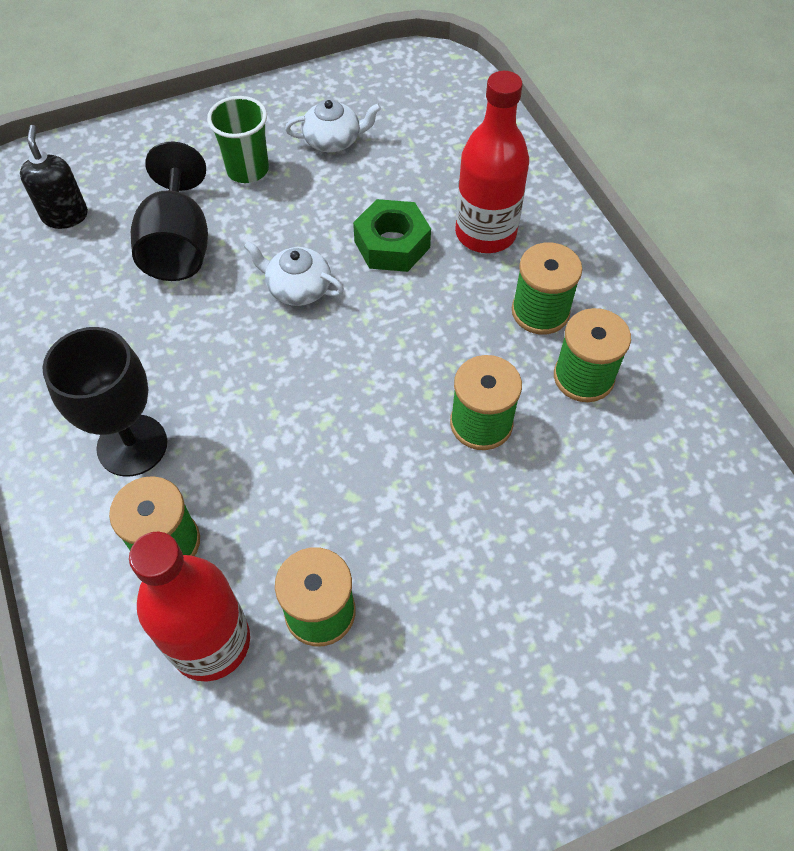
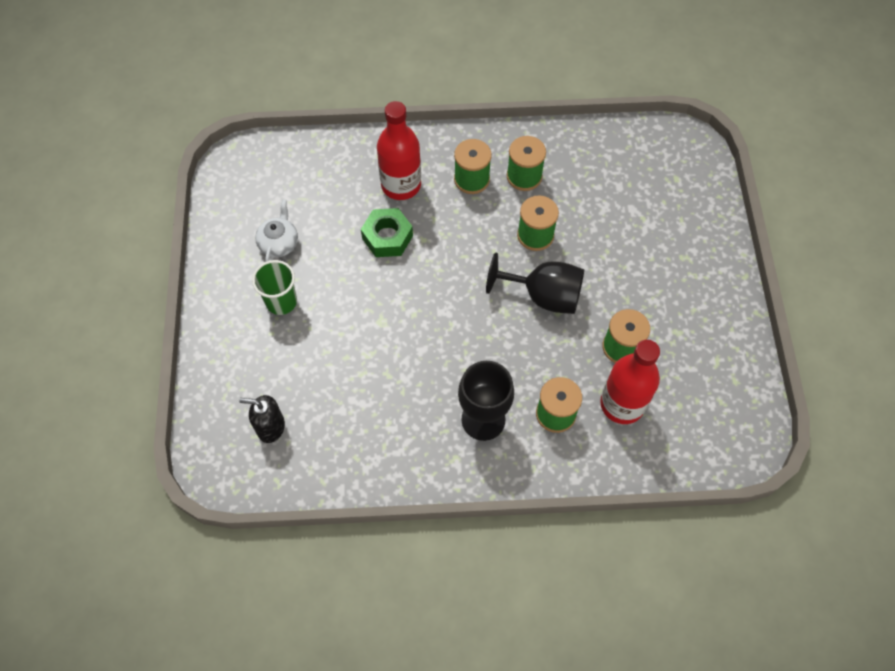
camera: 70 degrees left, 5 degrees up
(178, 245) = (332, 360): black goblet -> black goblet (543, 295)
(298, 288) = (400, 299): white teapot -> none

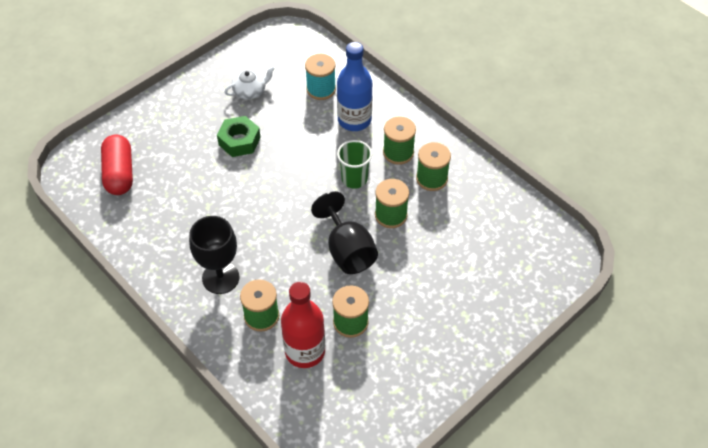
camera: 50 degrees right, 10 degrees down
(270, 427) = (119, 173): black soap dispenser -> red capsule
(281, 302) = (210, 120): green cup -> green cup (354, 179)
(337, 184) = (321, 89): none -> turquoise spool
(387, 237) = (308, 139): green nut -> green nut (239, 141)
(401, 185) = (354, 120): red bottle -> blue bottle

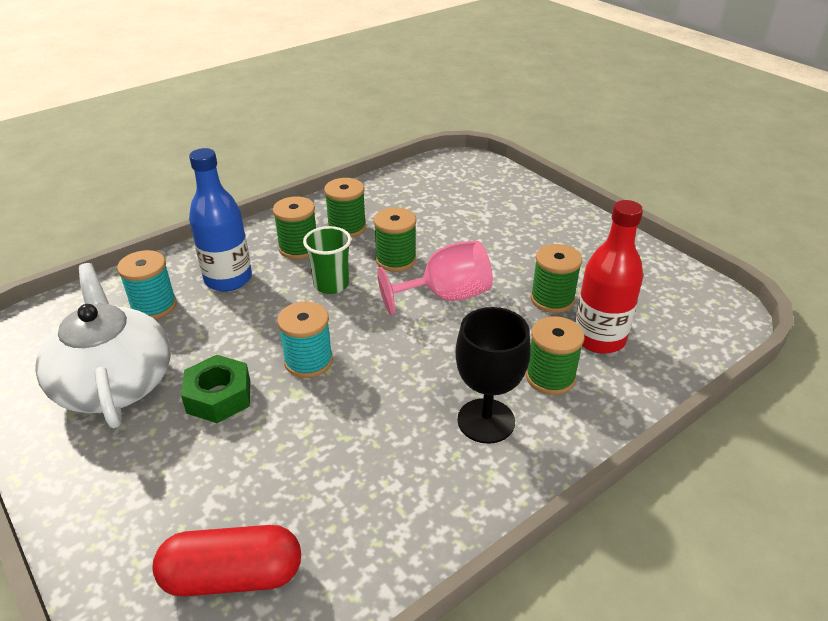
camera: 85 degrees left, 15 degrees down
(250, 91) = (114, 382): white teapot -> white teapot, size x2.15
(272, 179) = (308, 361): none -> turquoise spool
(347, 250) = (445, 296): black goblet -> pink goblet

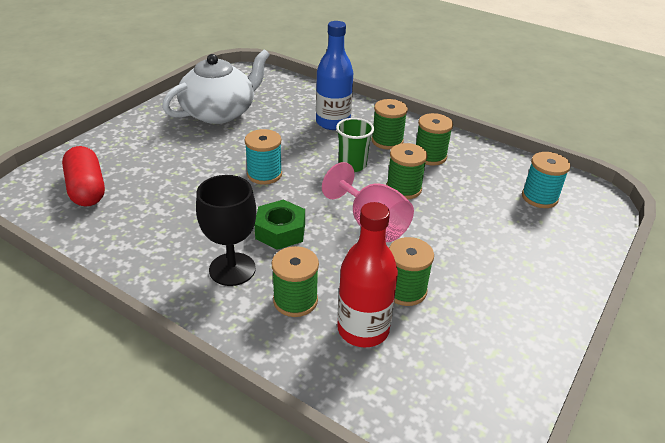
camera: 70 degrees right, 0 degrees up
(154, 306) = (291, 105): turquoise spool -> turquoise spool (539, 197)
(219, 397) = (219, 149): green nut -> green nut (280, 231)

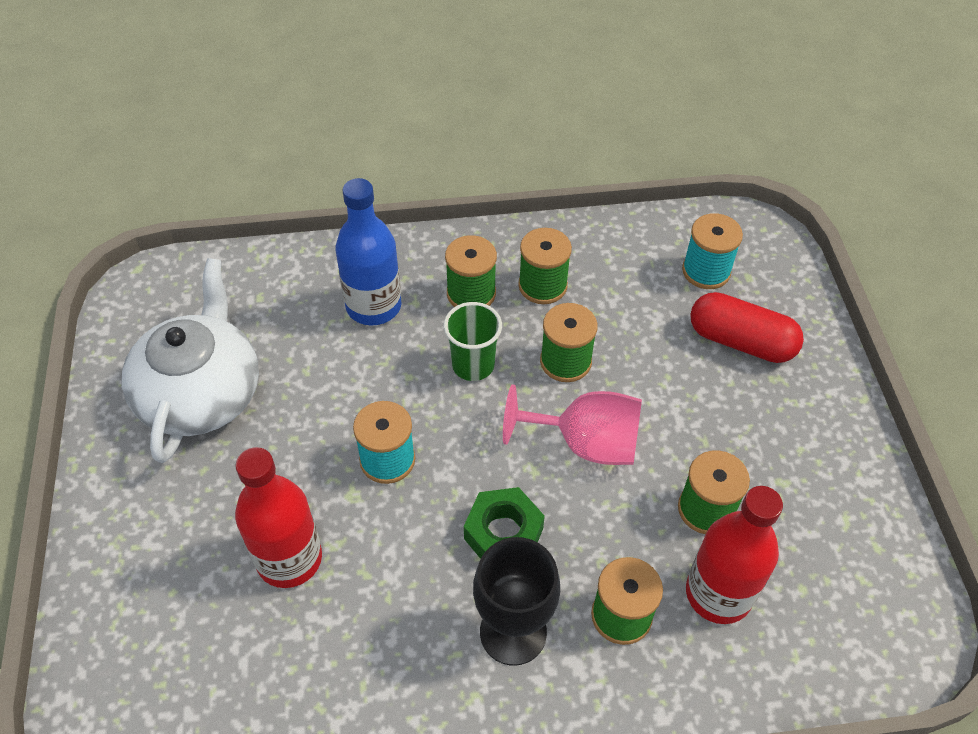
camera: 40 degrees left, 15 degrees up
(87, 189) = (185, 668): red capsule -> red capsule (741, 341)
(175, 181) = (289, 559): none -> red bottle

